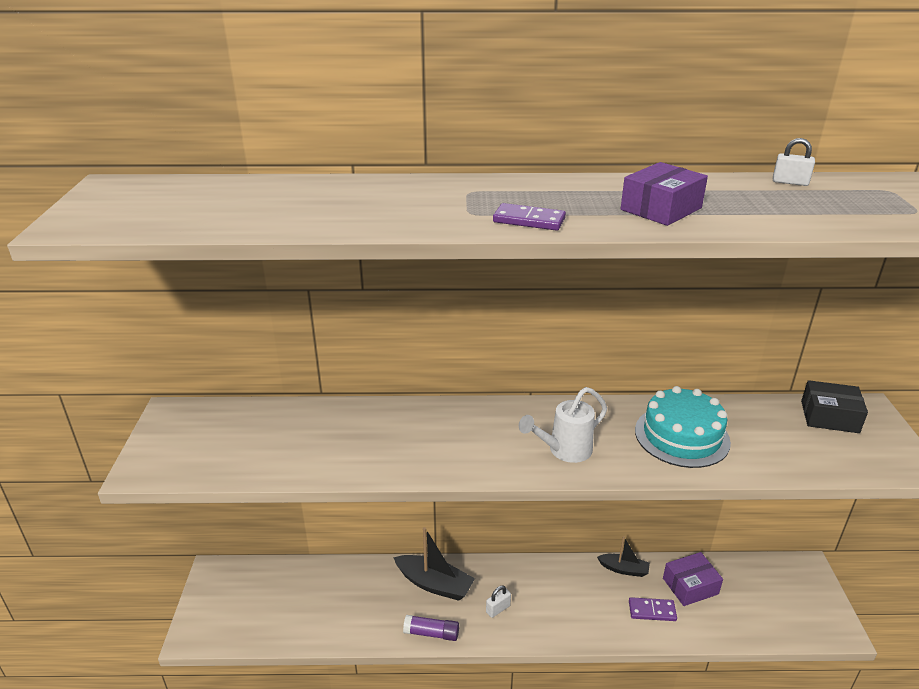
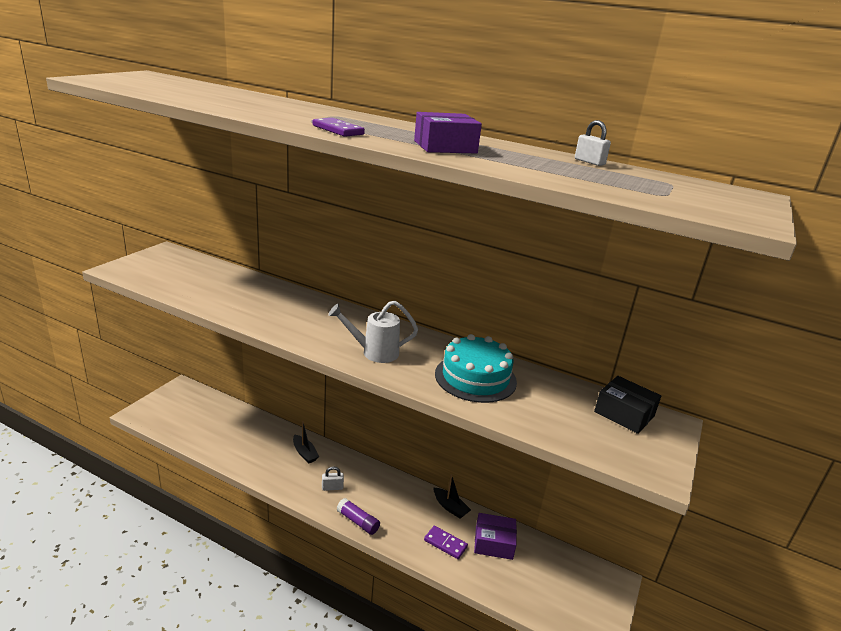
camera: 25 degrees right, 5 degrees down
(431, 633) = (274, 480): purple glue stick -> purple glue stick (358, 521)
(434, 584) = (304, 453): black boat -> black boat, size x0.61

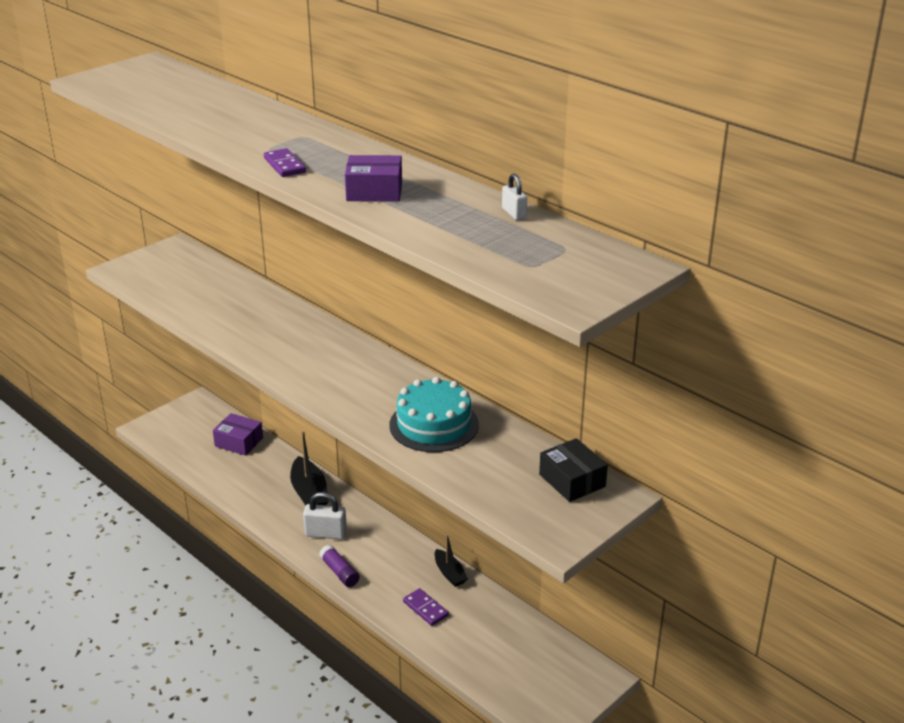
camera: 20 degrees right, 5 degrees up
(304, 453) = (309, 493): black boat -> black boat, size x1.64
(332, 487) = (326, 534): white padlock -> white padlock, size x1.68
(374, 352) = (341, 387): white watering can -> none
(493, 543) = (481, 617): purple box -> purple box (239, 442)

